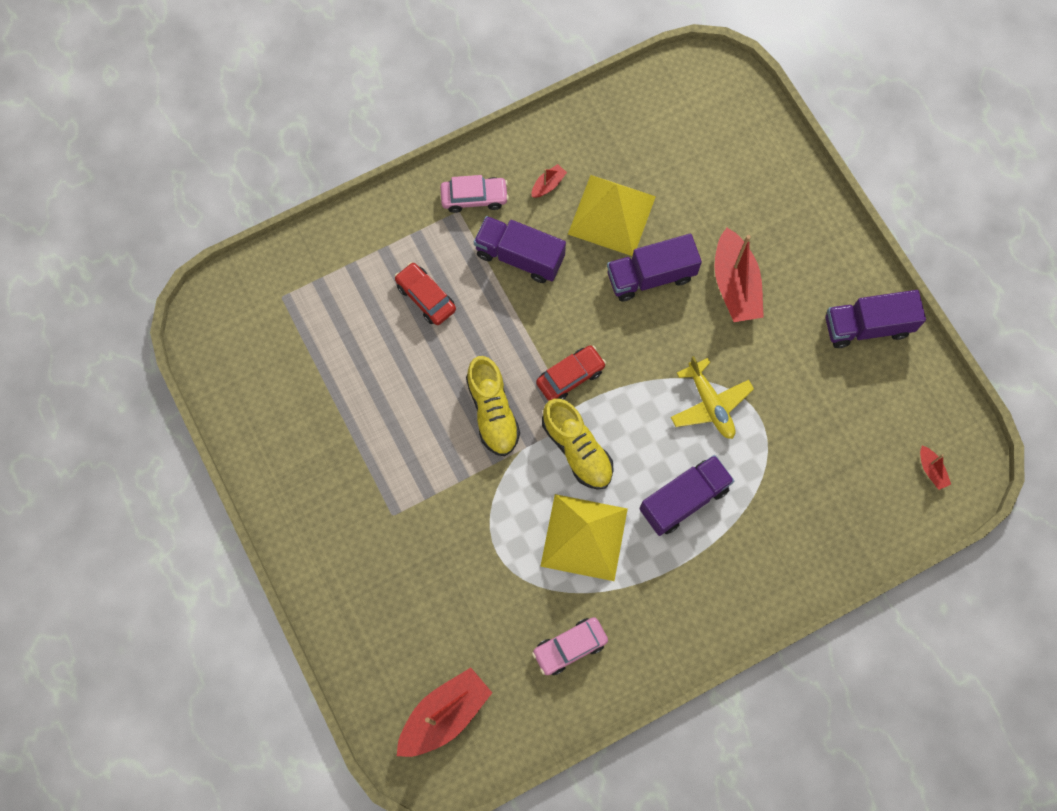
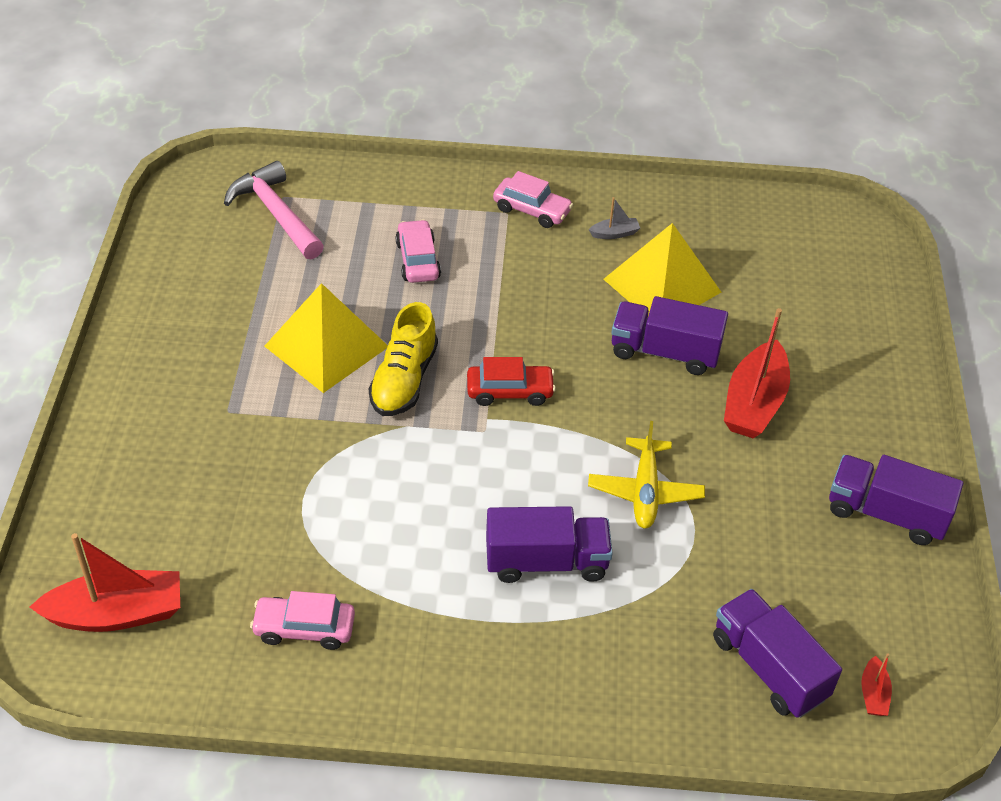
camera: 30 degrees right, 25 degrees down
(289, 317) = (275, 213): none -> pink hammer
(426, 297) = (418, 260): red car -> pink car
(519, 256) = (539, 273): purple truck -> purple truck (769, 668)
(548, 185) = (614, 233): red boat -> grey boat
(577, 449) = (465, 455): yellow shoe -> none
(584, 537) = (407, 536): yellow pyramid -> yellow pyramid (326, 346)

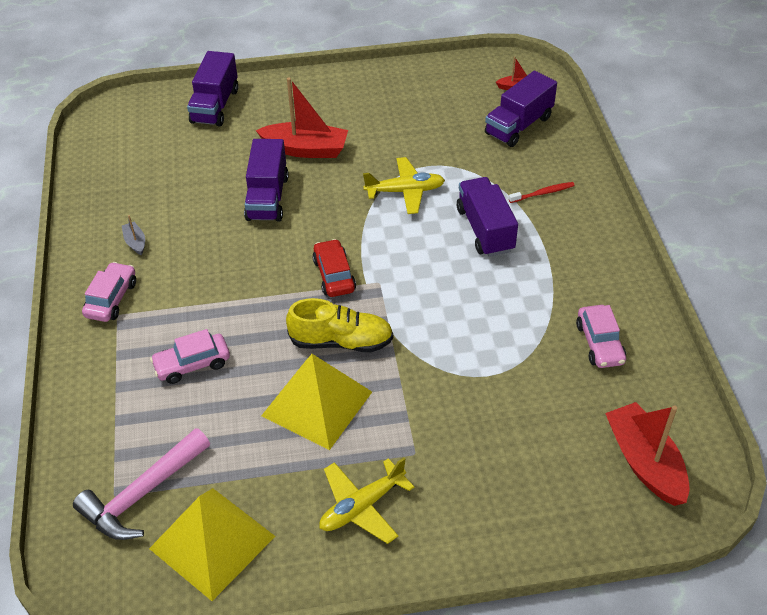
camera: 100 degrees left, 0 degrees up
(186, 358) = (362, 506): none -> yellow plane
(604, 653) = (543, 193): none -> red toothbrush
(662, 285) = (193, 207): yellow pyramid -> yellow pyramid (212, 542)
(886, 514) = (382, 88): purple truck -> purple truck (215, 106)

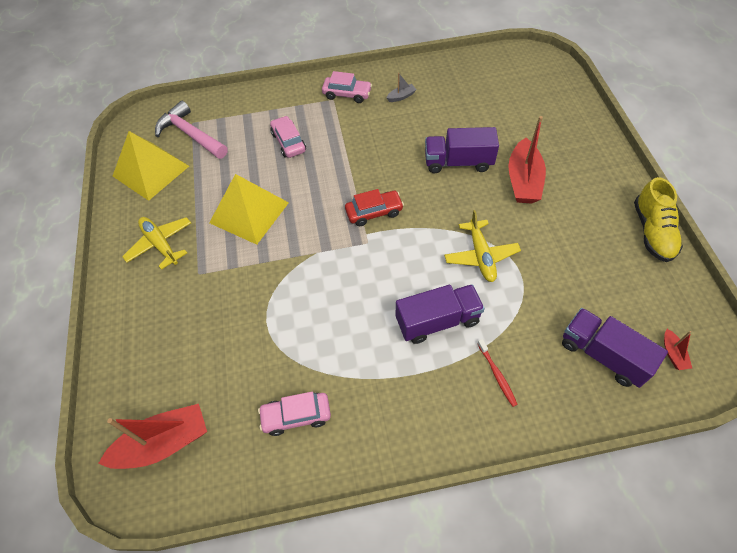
camera: 90 degrees right, 10 degrees up
(215, 106) = (566, 116): purple truck -> none
(341, 341) = (305, 222): yellow shoe -> yellow shoe (652, 232)

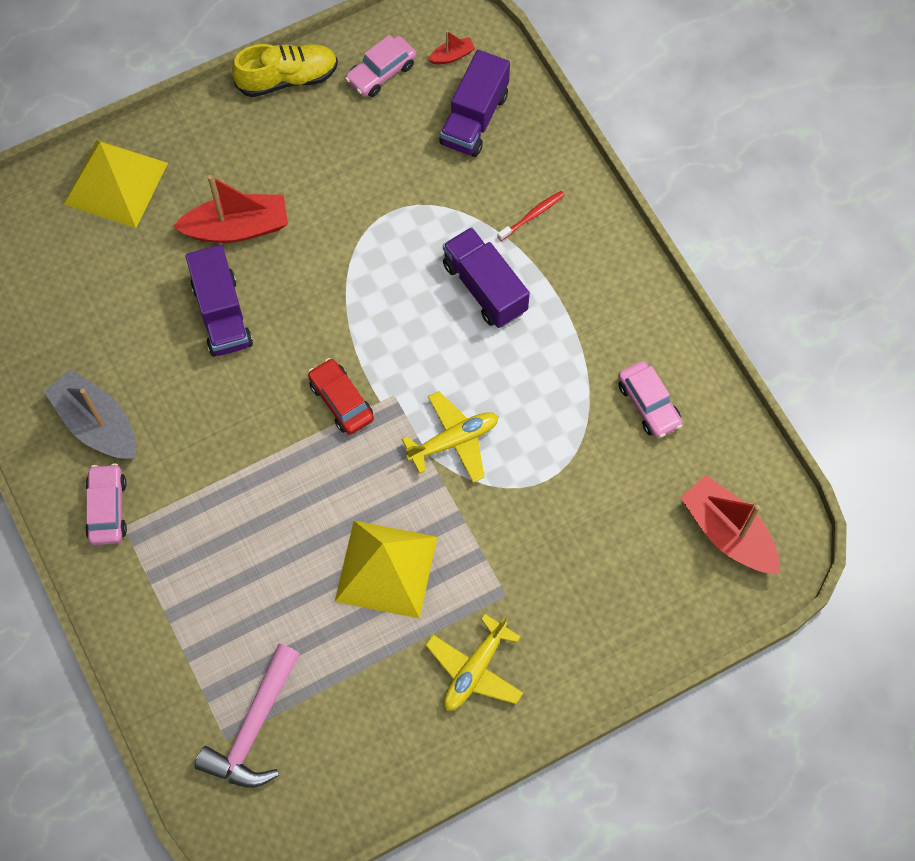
camera: 110 degrees left, 10 degrees up
(151, 171) = (345, 755): yellow pyramid -> yellow pyramid (116, 183)
(288, 142) = (236, 563): pink car -> pink car (381, 73)
(401, 96) = (97, 424): grey boat -> grey boat, size x2.22
(480, 255) = (377, 258): yellow plane -> yellow plane (453, 441)

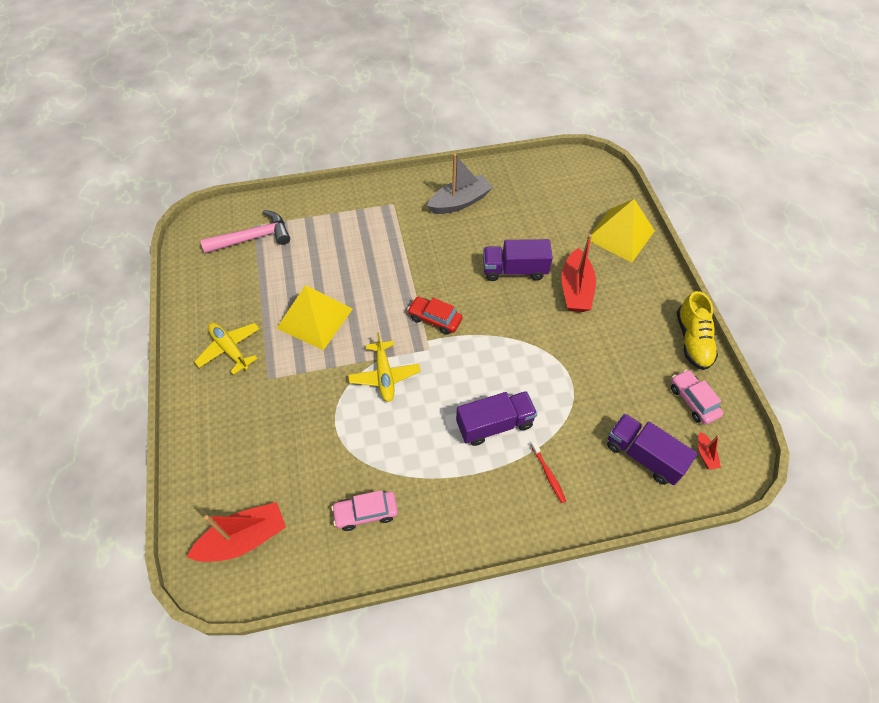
camera: 105 degrees right, 10 degrees down
(107, 508) = (407, 198): pink car -> none
(253, 728) = (253, 238): pink hammer -> pink hammer turned 120 degrees clockwise
(341, 401) = (434, 319): red car -> red car turned 135 degrees counterclockwise

